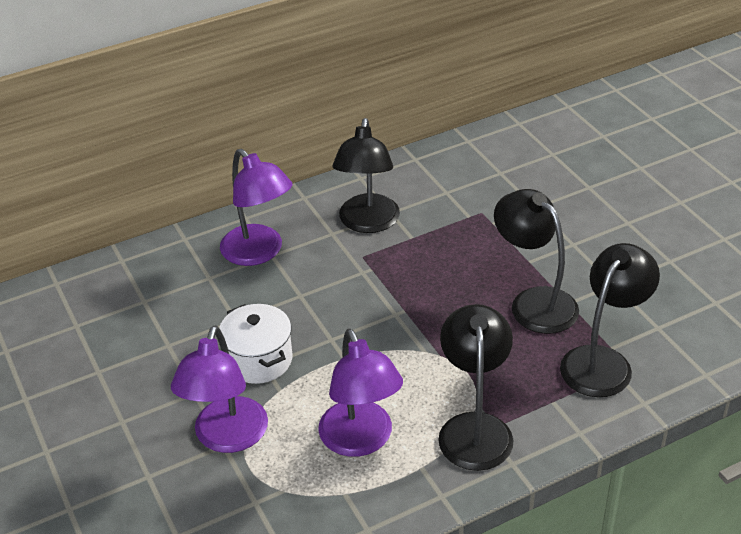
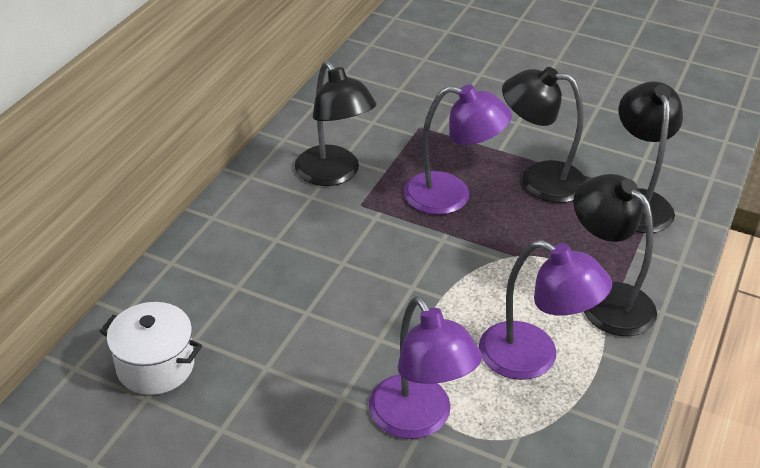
camera: 40 degrees left, 0 degrees up
(259, 253) = (262, 243): purple lamp -> purple lamp (451, 196)
(259, 360) = (369, 336): white pot -> white pot (155, 366)

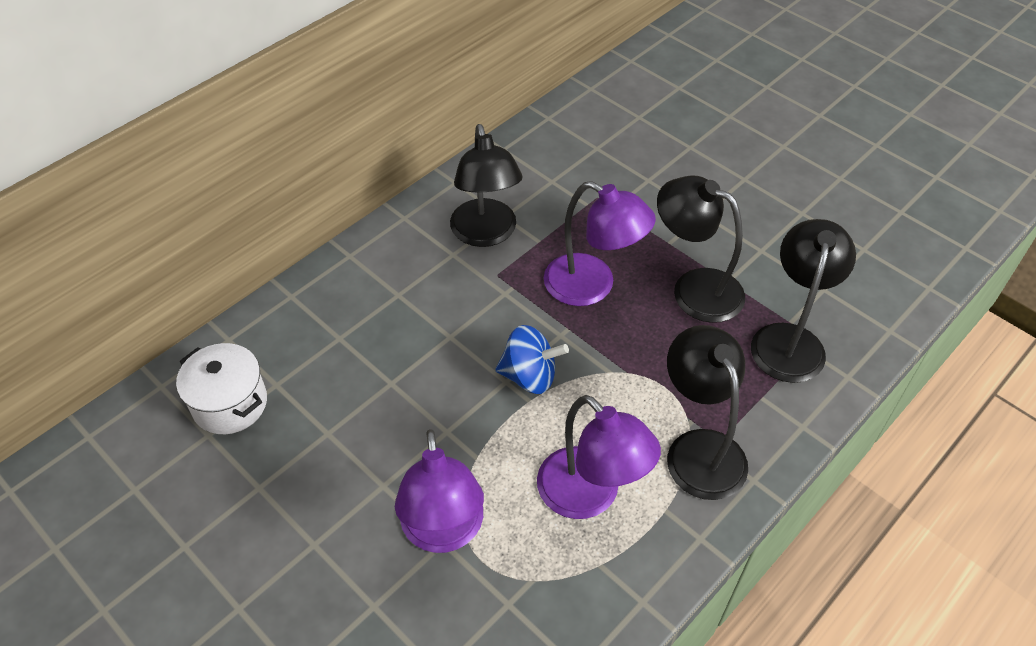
camera: 20 degrees right, 10 degrees up
(432, 277) = (530, 376): none -> blue spinning top

